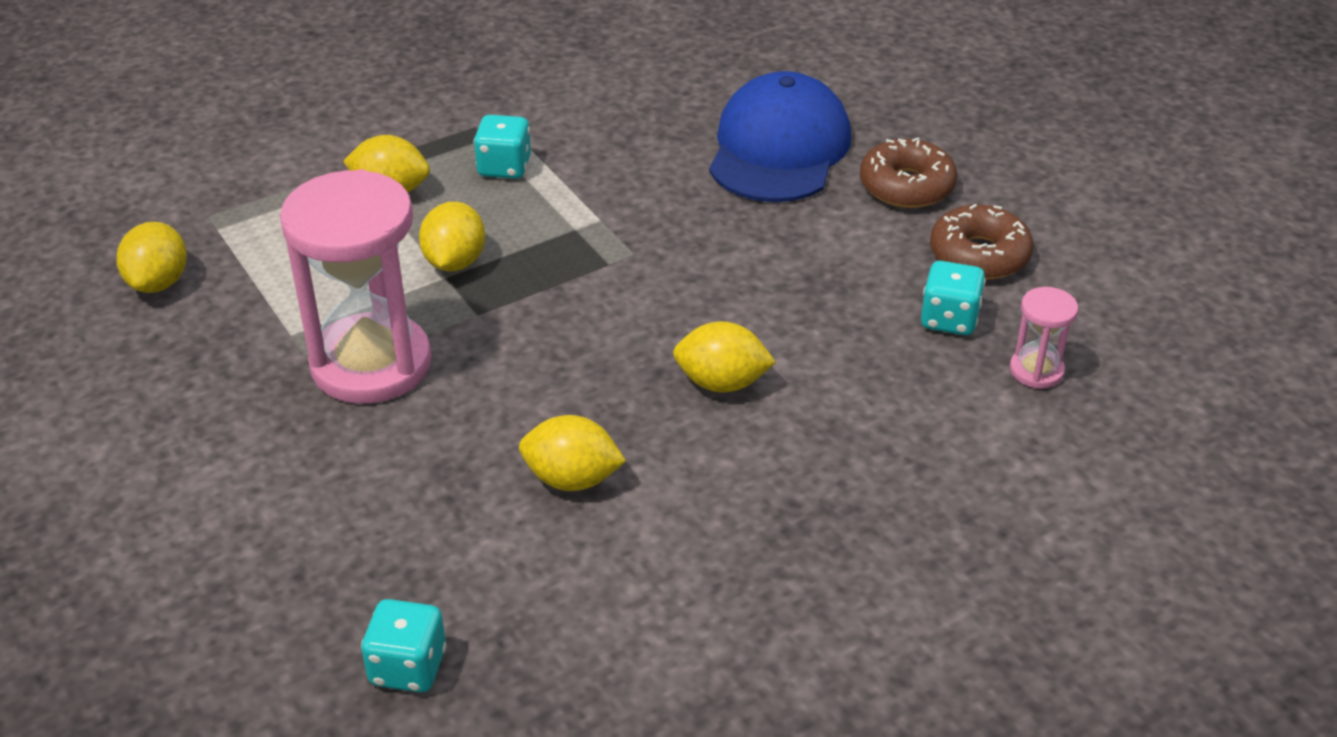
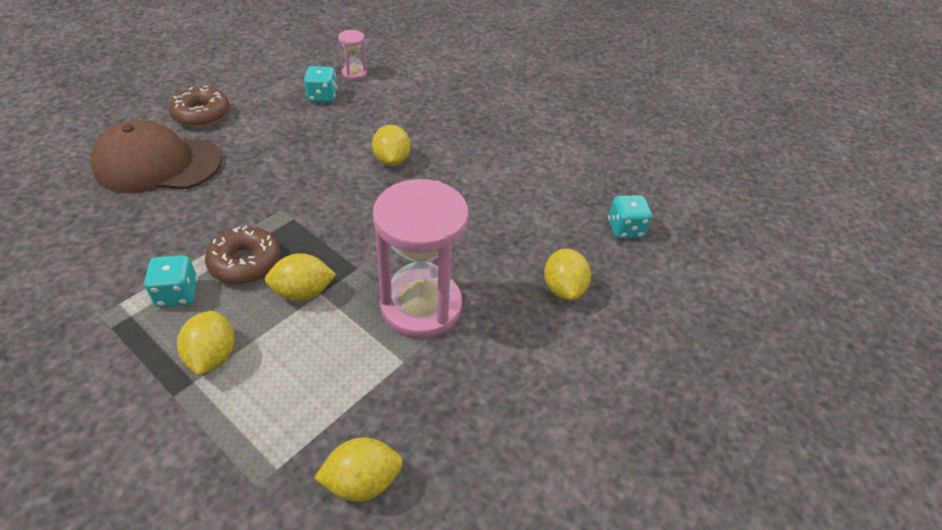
camera: 110 degrees left, 5 degrees up
(572, 479) = (482, 200): yellow lemon -> yellow lemon (563, 288)
(779, 149) = (158, 164): blue cap -> brown cap
(979, 255) = (266, 90): brown donut -> brown donut (245, 263)

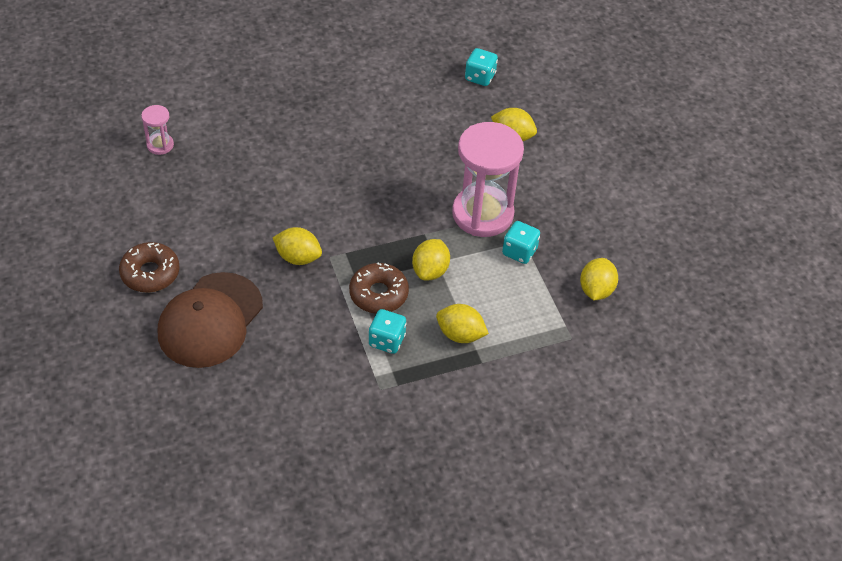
camera: 60 degrees left, 5 degrees up
(322, 97) = (183, 180): turquoise dice -> turquoise dice (519, 252)
(392, 160) = (313, 169): yellow lemon -> yellow lemon (298, 257)

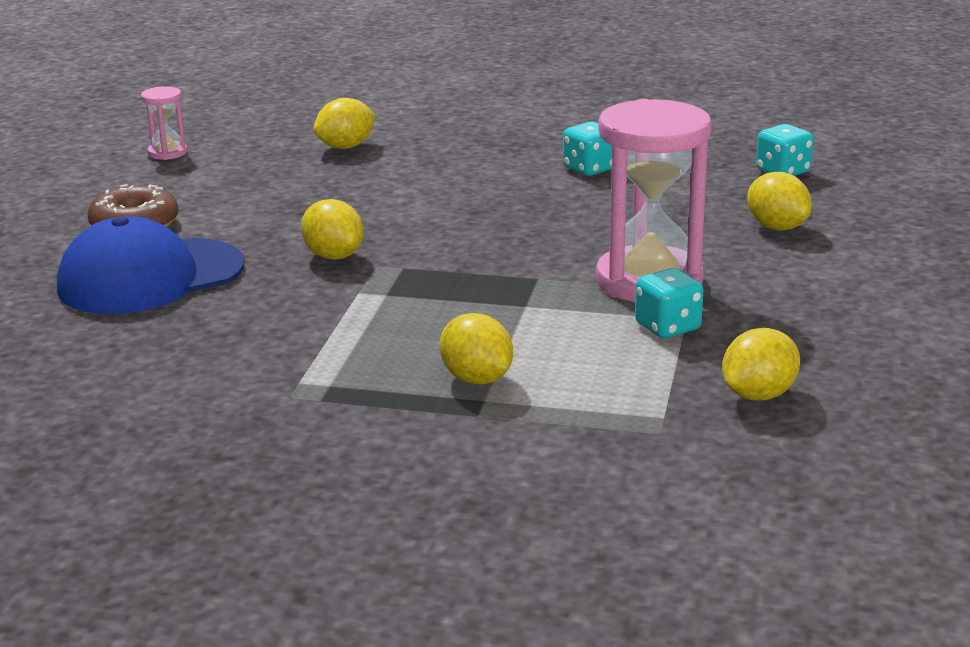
camera: 35 degrees right, 25 degrees down
(160, 145) = (284, 140): pink hourglass -> pink hourglass (167, 153)
(210, 320) = (150, 277): brown cap -> blue cap
(378, 294) = (402, 312): brown donut -> none
(387, 340) = (359, 355): turquoise dice -> turquoise dice (589, 169)
(430, 271) = (505, 311): yellow lemon -> yellow lemon (346, 147)

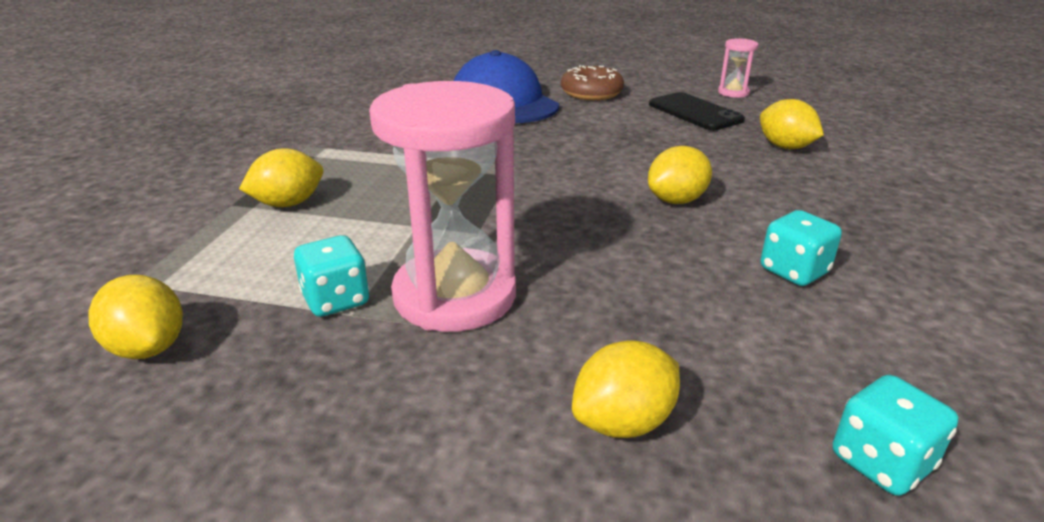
camera: 90 degrees right, 5 degrees up
(231, 175) = (694, 112): none -> black phone
(333, 256) = (534, 150): yellow lemon -> yellow lemon (676, 200)

